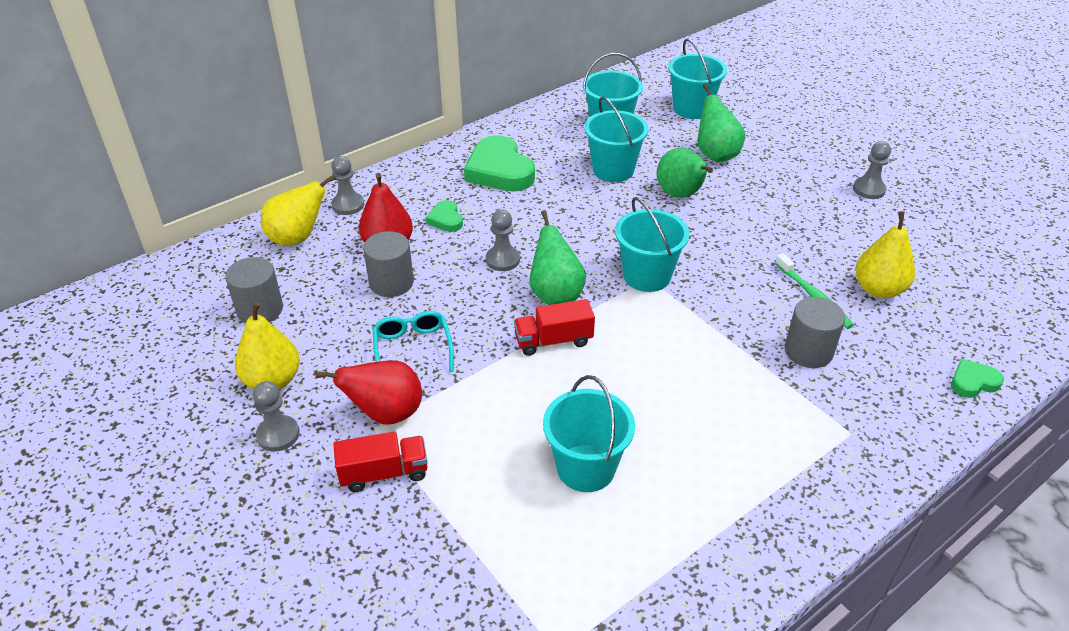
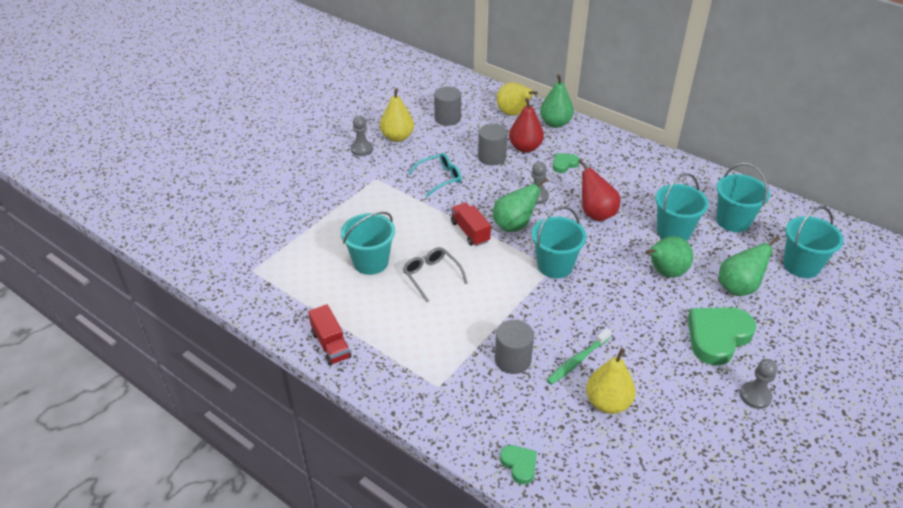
camera: 75 degrees right, 0 degrees up
(348, 205) = (555, 123): grey pawn -> green pear
(384, 473) = (347, 189): red truck -> red truck (331, 345)
(386, 413) = (387, 180): red pear -> red pear (596, 214)
(499, 170) = (634, 176): green heart -> green heart (717, 337)
(636, 400) = (431, 276): none -> grey glasses

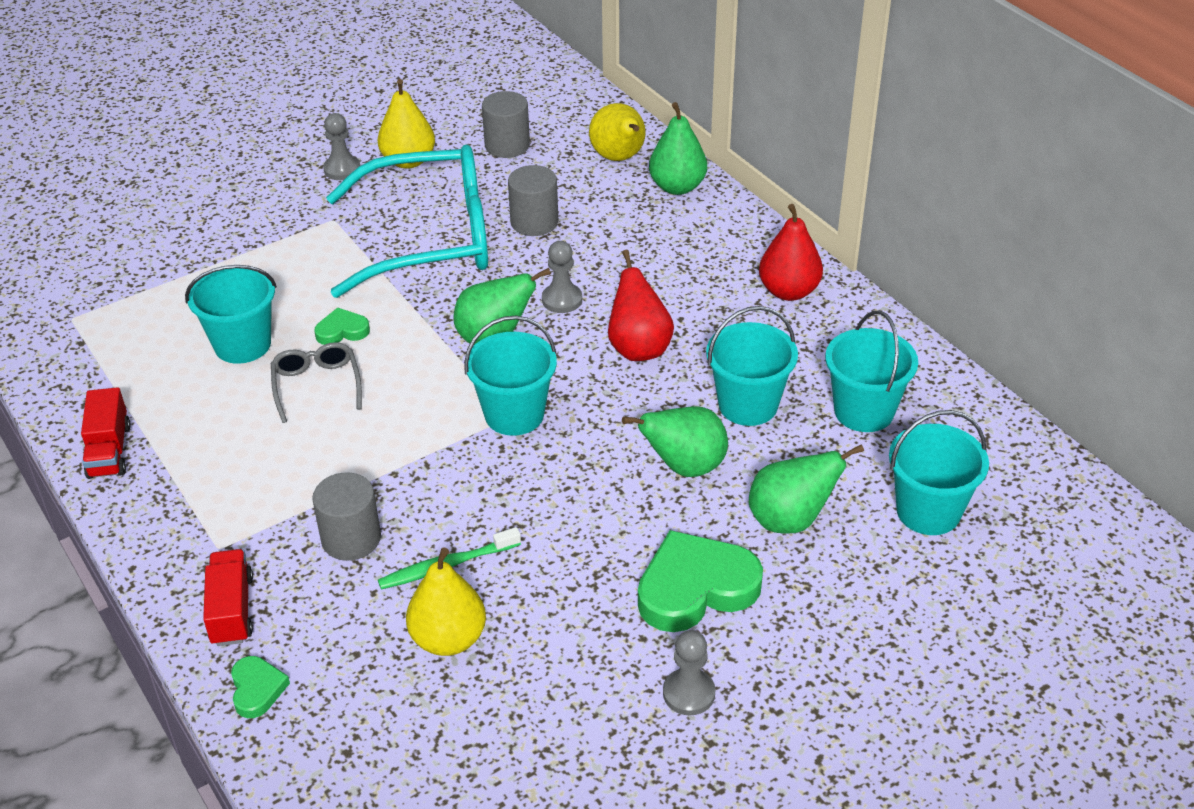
camera: 20 degrees right, 0 degrees up
(440, 178) = (430, 239): turquoise glasses -> turquoise glasses, size x2.32
(470, 232) = (419, 332): red truck -> red truck (232, 610)
(525, 148) = (599, 217): red pear -> red pear (788, 291)
(564, 164) = (644, 257): green heart -> green heart (342, 331)

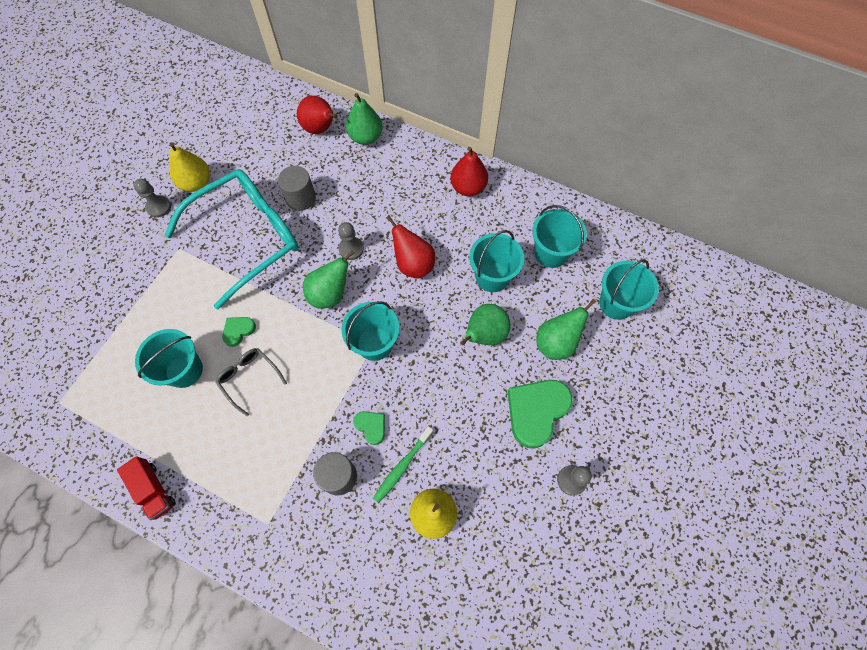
camera: 30 degrees left, 25 degrees up
(232, 610) = (303, 562): red truck -> none
(257, 689) = (352, 606): green heart -> green heart (371, 426)
(507, 145) = (249, 146): grey cylinder -> none
(619, 158) = (320, 129): yellow pear -> red pear

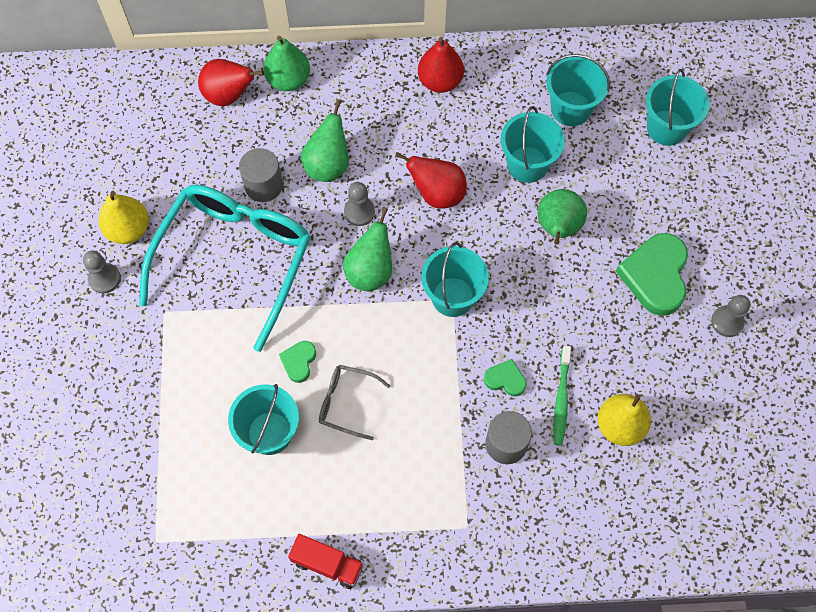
camera: 30 degrees left, 0 degrees up
(556, 343) = (633, 198): green pear -> green pear (328, 165)

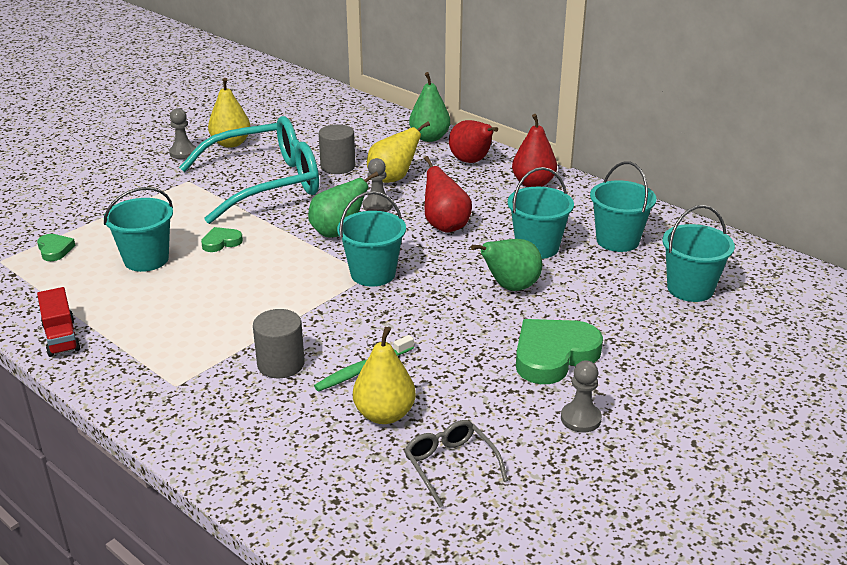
camera: 45 degrees right, 35 degrees down
(229, 95) = (382, 127): red pear -> red pear (471, 161)
(328, 165) = (393, 178): green pear -> yellow pear
(346, 402) = (215, 276): grey glasses -> grey glasses (450, 465)
(505, 379) = (339, 333): green heart -> green heart (55, 250)

